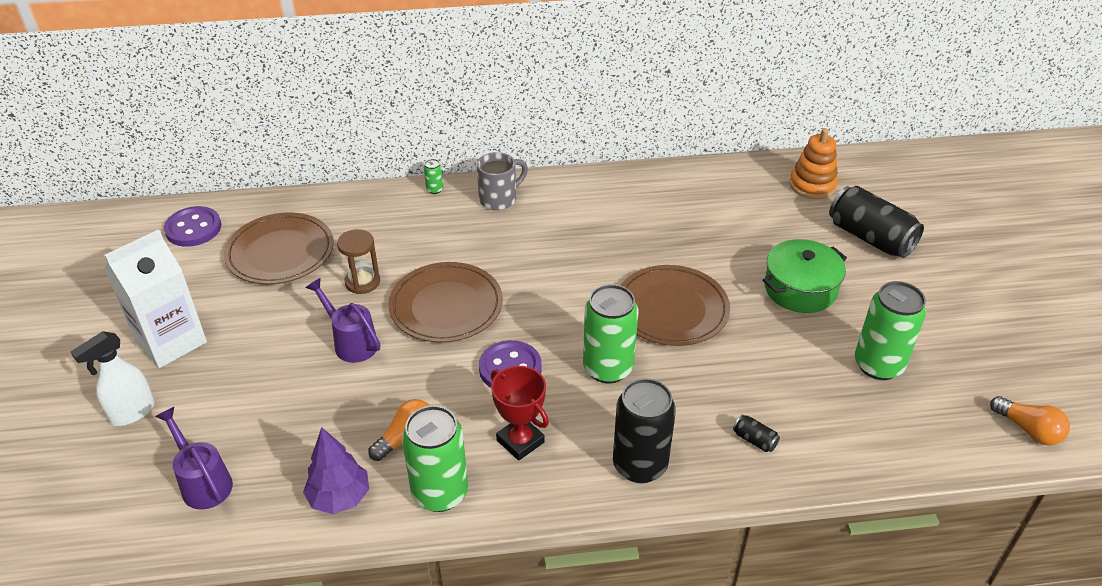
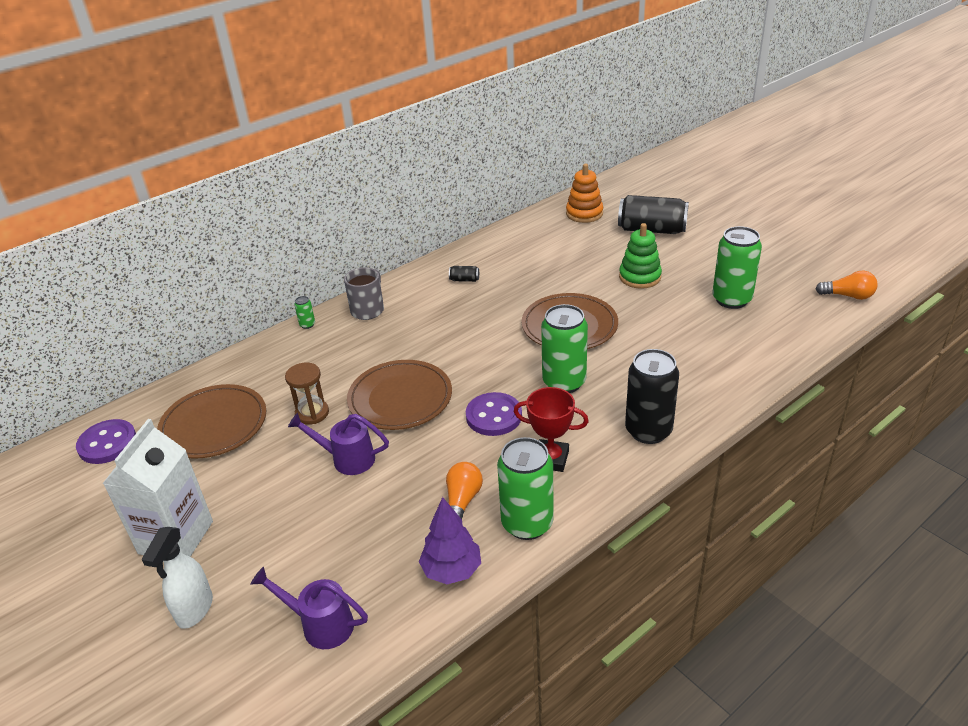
camera: 30 degrees left, 5 degrees down
(754, 440) = (704, 378): black can -> black can (464, 280)
(800, 289) = (640, 277): green pot -> green stacking toy

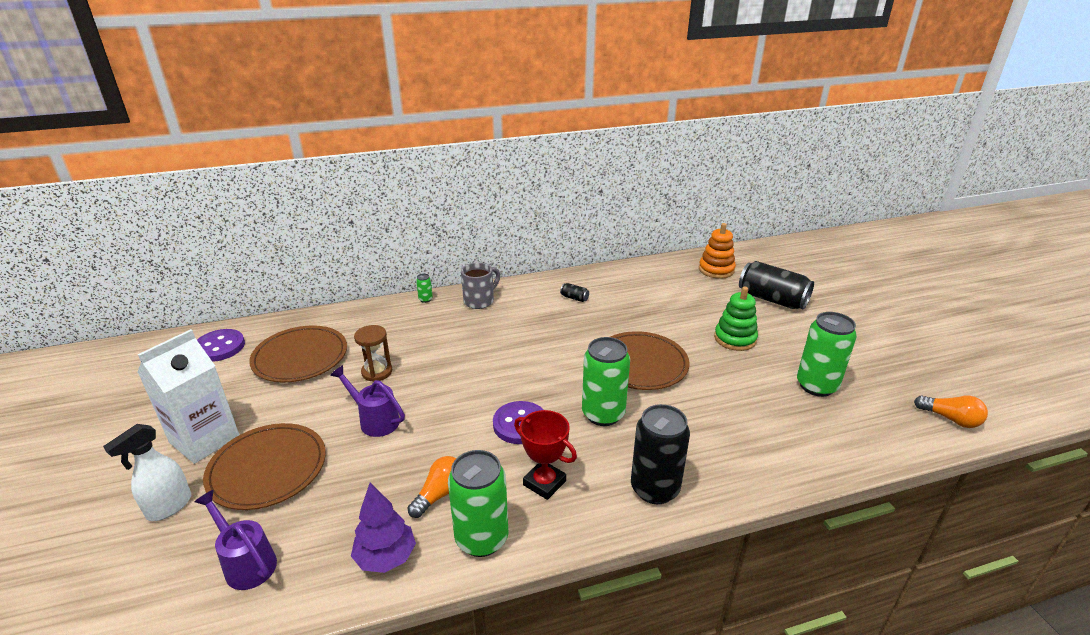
camera: 20 degrees right, 5 degrees down
(400, 398) = (453, 382): brown plate -> brown plate (267, 469)

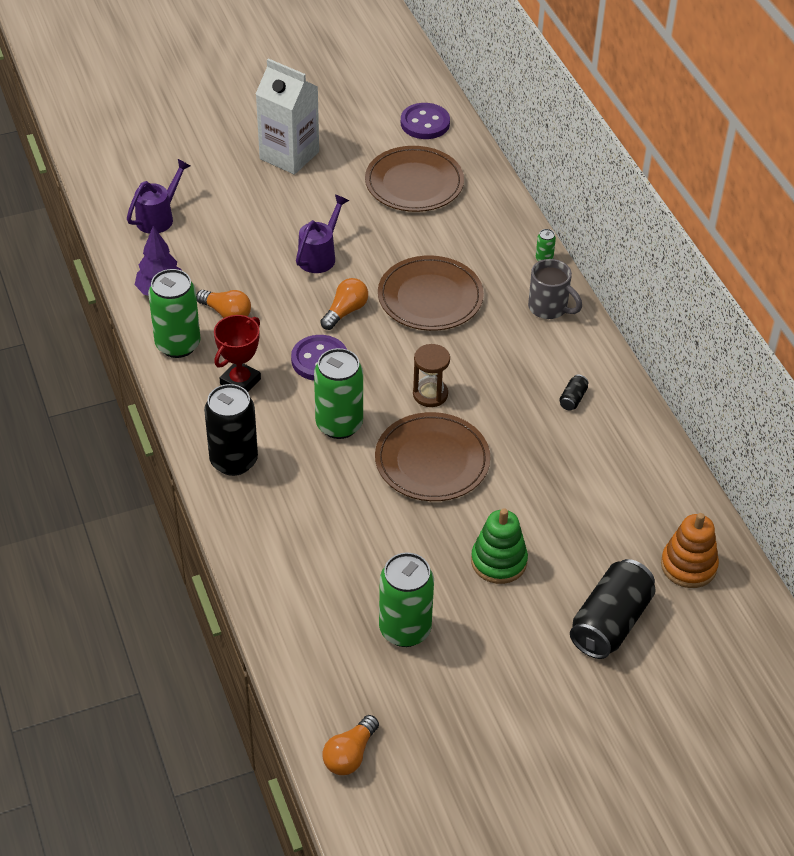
camera: 85 degrees right, 15 degrees up
(169, 507) = (212, 160): white spray bottle -> none
(267, 469) = (254, 202): brown plate -> brown plate (430, 297)
(377, 372) = (395, 243): brown hourglass -> brown hourglass (430, 394)
(458, 405) = (345, 311): none -> orange light bulb

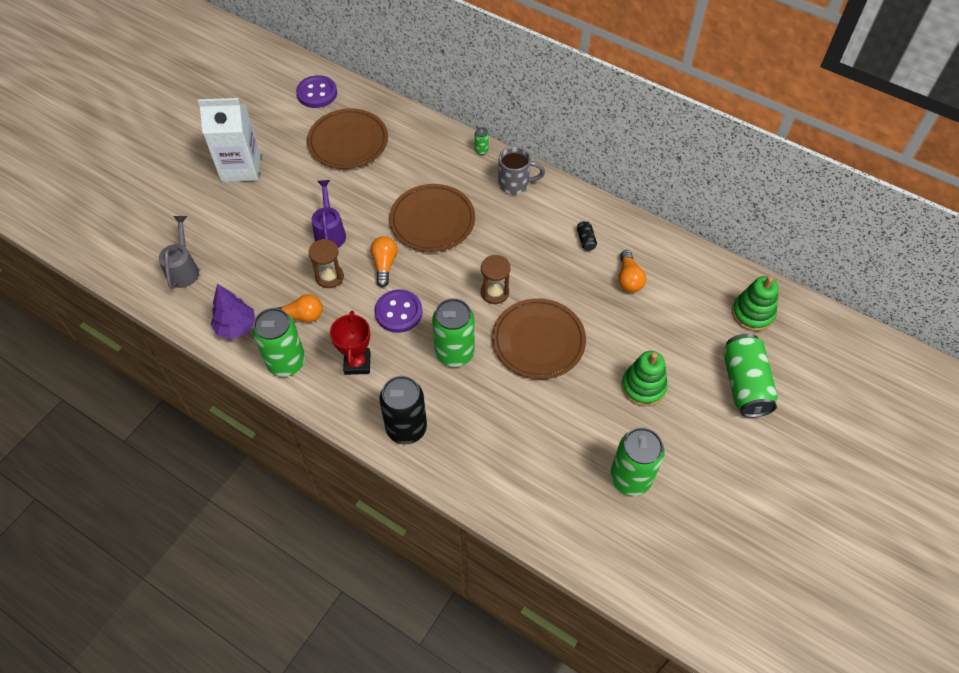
camera: 35 degrees left, 10 degrees up
(158, 217) = (183, 269): purple watering can -> grey watering can
(283, 294) = (329, 277): none -> brown hourglass
(350, 755) = (678, 598): orange light bulb -> orange light bulb (628, 279)
(610, 622) = (744, 384): black can -> green can
(688, 566) = (752, 313): orange stacking toy -> green stacking toy

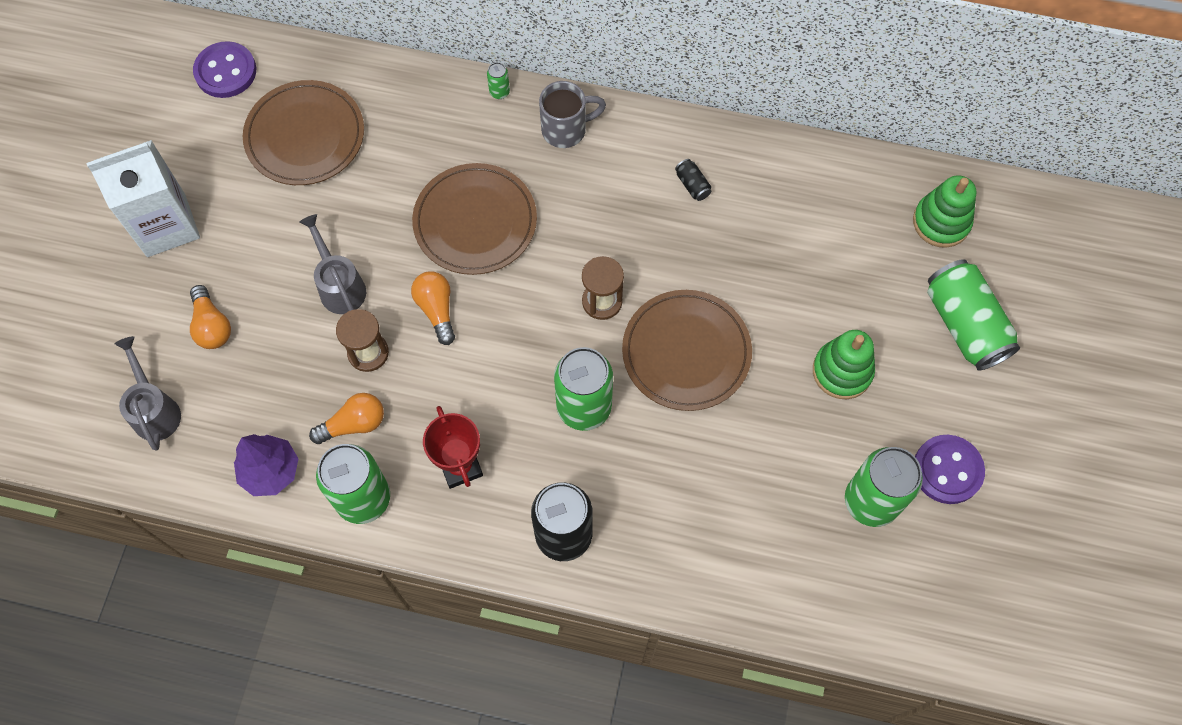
camera: 20 degrees left, 10 degrees up
(330, 233) = (340, 286): purple watering can -> grey watering can
(398, 312) = (485, 374): purple button -> purple button (947, 470)
(628, 279) = (768, 224): orange light bulb -> orange light bulb (212, 326)

